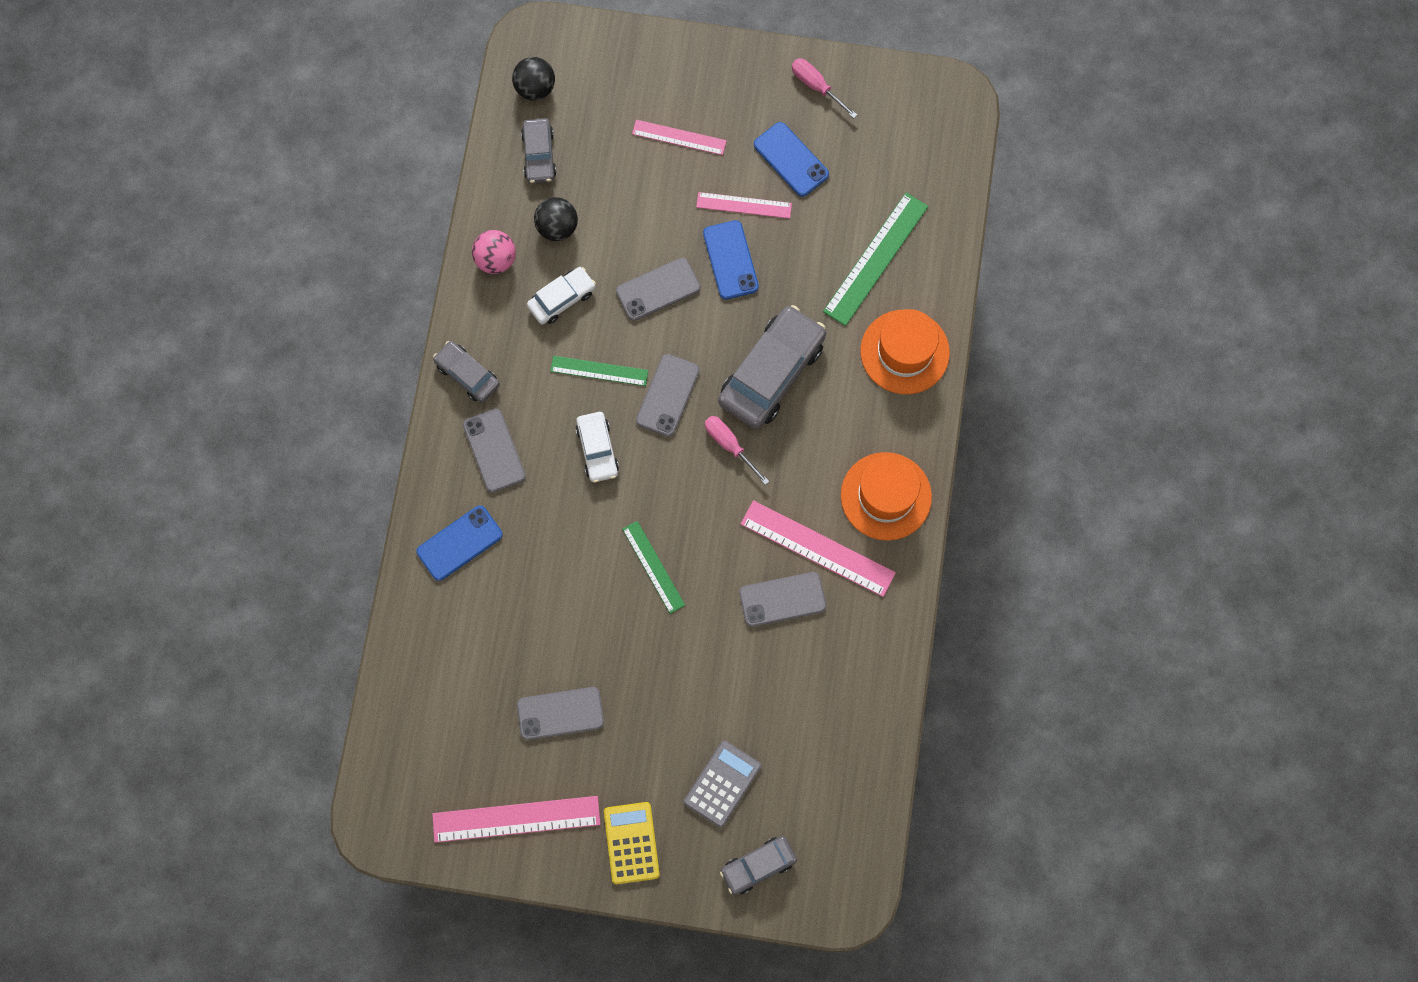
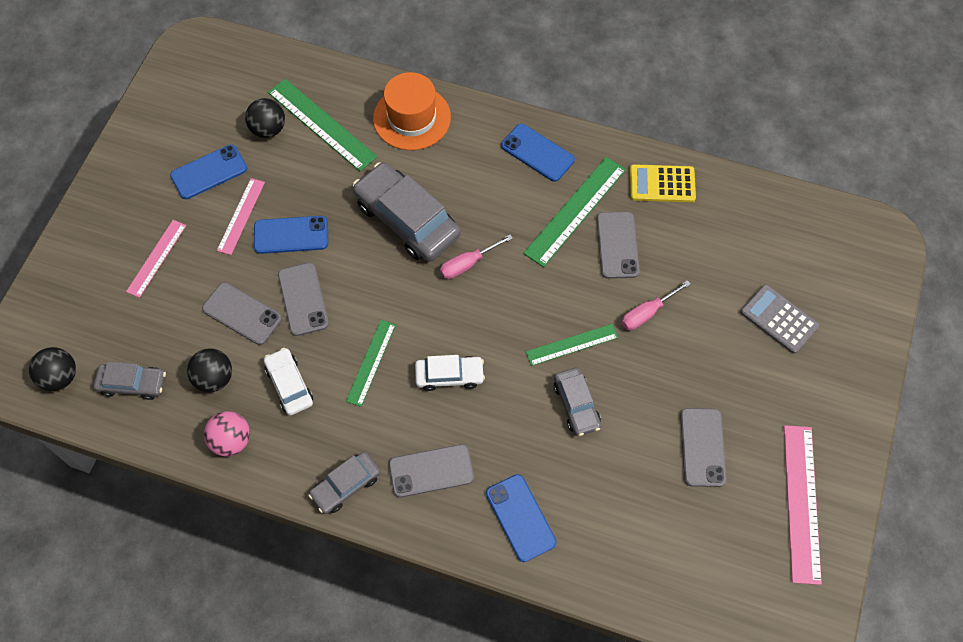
camera: 80 degrees left, 10 degrees down
(631, 843) = (829, 403): yellow calculator -> yellow calculator (662, 184)
(668, 395) = (409, 307): grey phone -> grey phone (242, 313)
(758, 866) = (853, 302): grey car -> grey car (576, 405)
(816, 86) = (145, 141): pink screwdriver -> pink screwdriver (646, 313)
(817, 548) = (575, 211): pink ruler -> green ruler
(857, 205) = (268, 129): none -> black ball
(886, 496) = (537, 153): orange hat -> blue phone

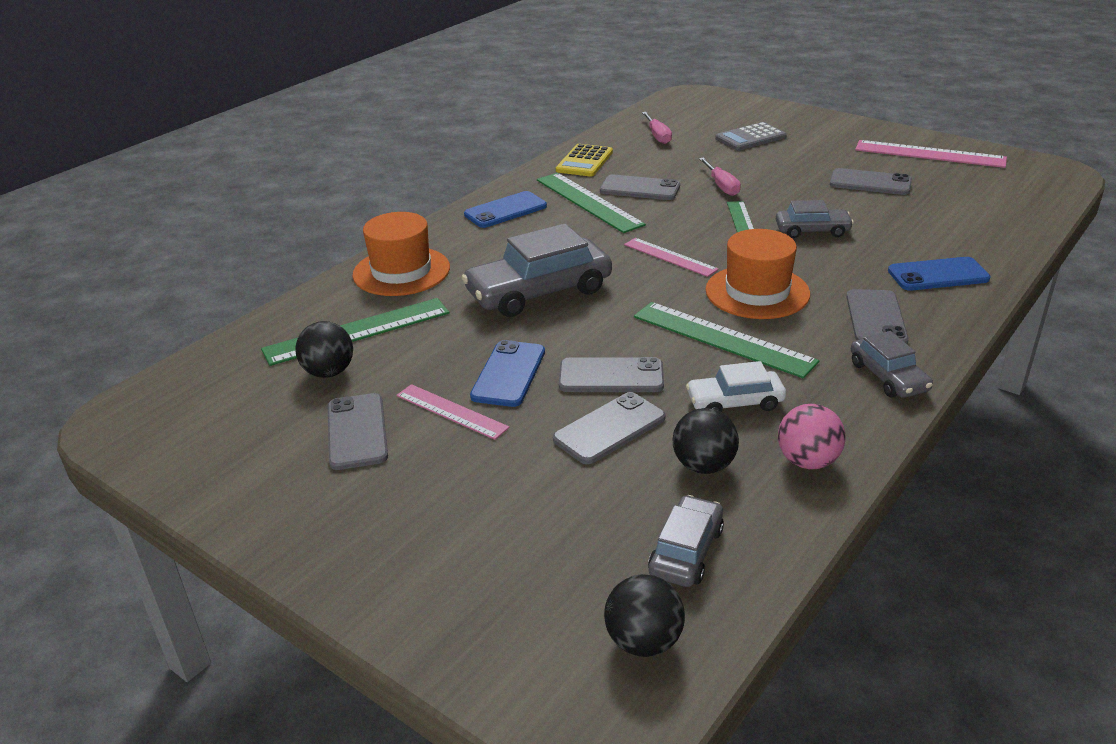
camera: 70 degrees left, 30 degrees down
(156, 258) = (472, 500): pink ruler -> pink ruler (670, 257)
(209, 172) = (357, 431): blue phone -> grey phone
(371, 362) = (722, 338): green ruler -> green ruler, size x1.62
(449, 376) = (757, 292): white car -> orange hat
(467, 264) = (619, 264): pink screwdriver -> pink screwdriver (658, 136)

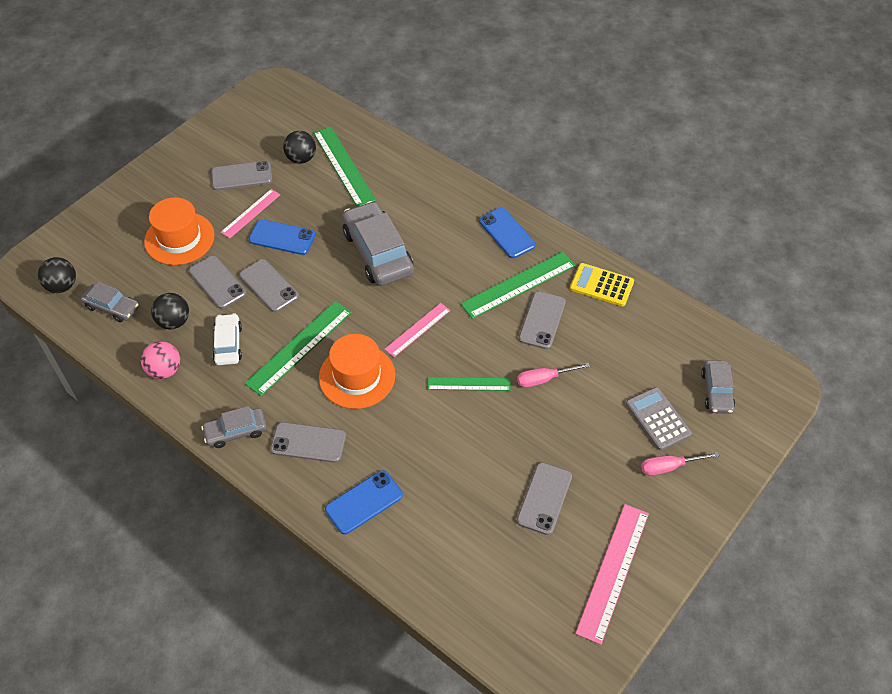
camera: 90 degrees right, 20 degrees up
(401, 271) = (416, 180): orange hat -> orange hat (179, 238)
(611, 376) = (269, 286): grey phone -> grey phone turned 45 degrees counterclockwise
(658, 136) = (661, 343): pink screwdriver -> pink screwdriver (668, 467)
(812, 230) = (451, 431): grey car -> grey car (716, 391)
(938, 275) = (364, 502): blue phone -> blue phone turned 60 degrees clockwise

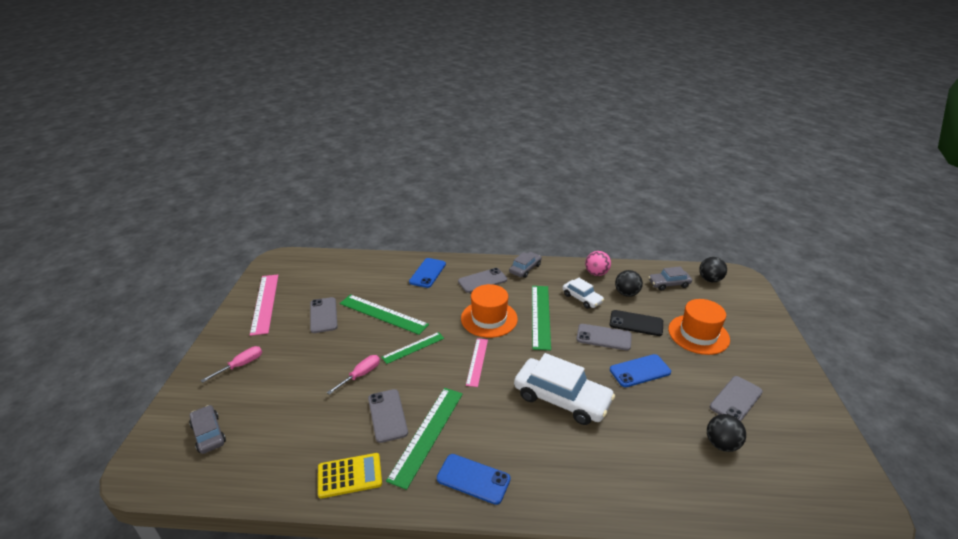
camera: 145 degrees right, 20 degrees down
(217, 282) = (636, 323): grey phone -> black phone
(250, 213) = (685, 375): pink ruler -> none
(343, 166) = (681, 459): green ruler -> green ruler (383, 314)
(378, 252) = (561, 398): grey car -> white car
(658, 419) = (257, 390): grey calculator -> none

